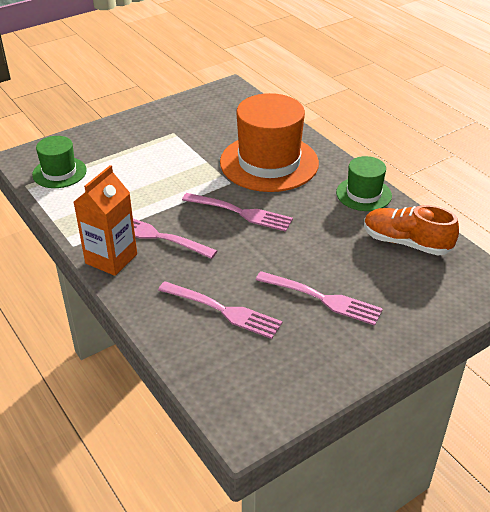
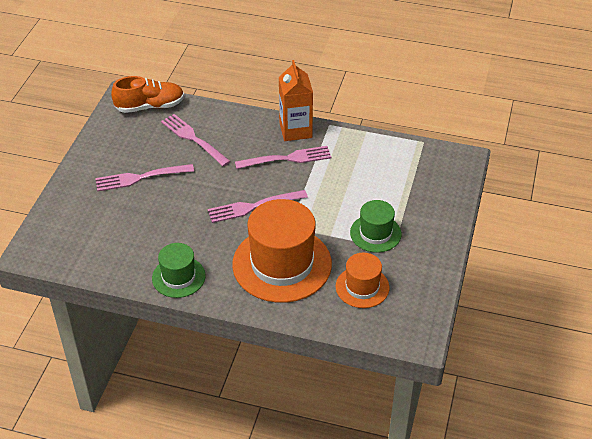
camera: 140 degrees right, 5 degrees up
(59, 172) = (418, 163): green hat -> green hat (375, 233)
(222, 310) = (194, 139): pink fork -> pink fork turned 60 degrees clockwise
(229, 124) = (362, 287): none -> orange hat
(406, 243) = (114, 250): orange shoe -> orange shoe (150, 106)

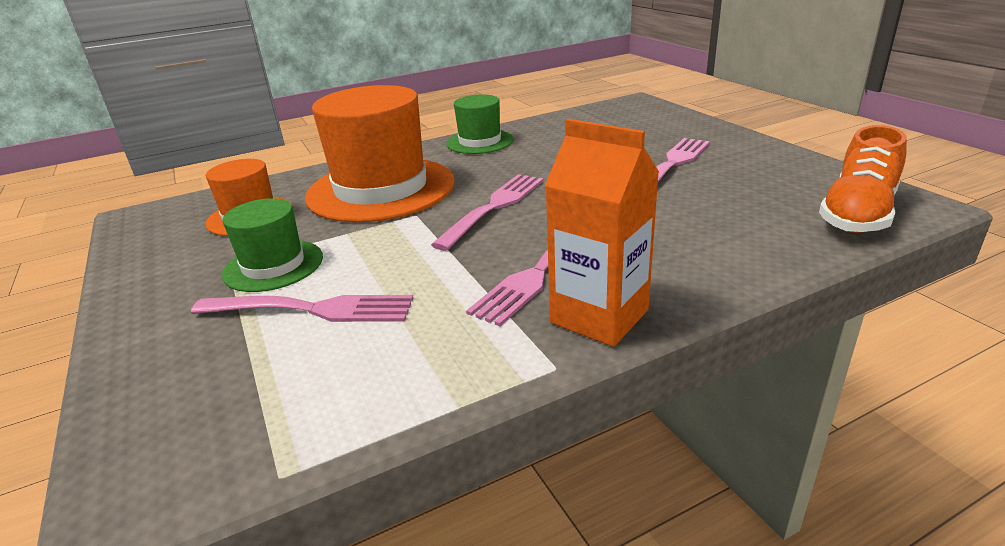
camera: 140 degrees right, 15 degrees down
(194, 139) = (711, 218): pink fork -> pink fork (310, 309)

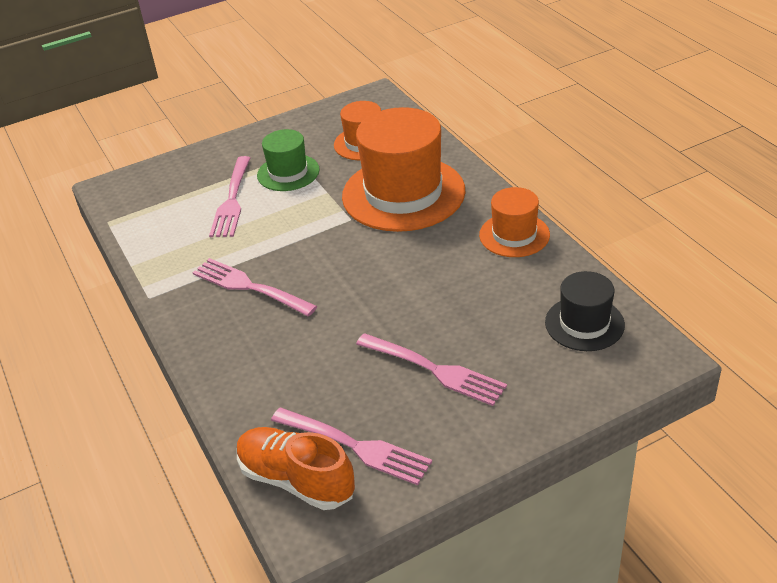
camera: 90 degrees right, 10 degrees up
(480, 142) = (514, 235): green hat -> orange hat
(494, 208) = (355, 258): pink fork -> pink fork (354, 446)
(599, 316) = (190, 314): orange carton -> none
(603, 120) = (584, 323): none -> black hat

